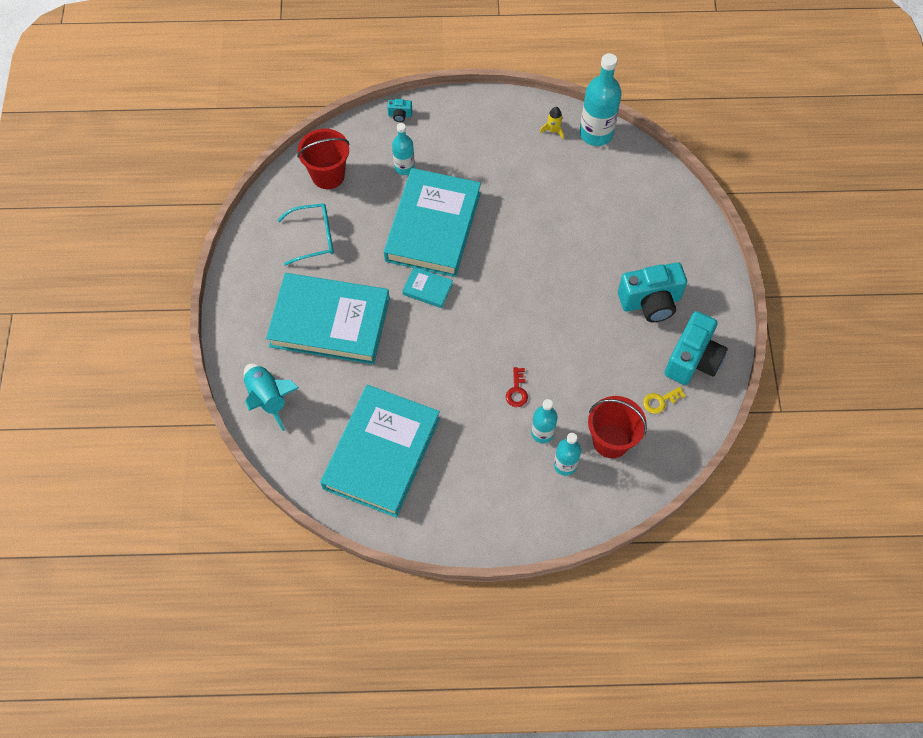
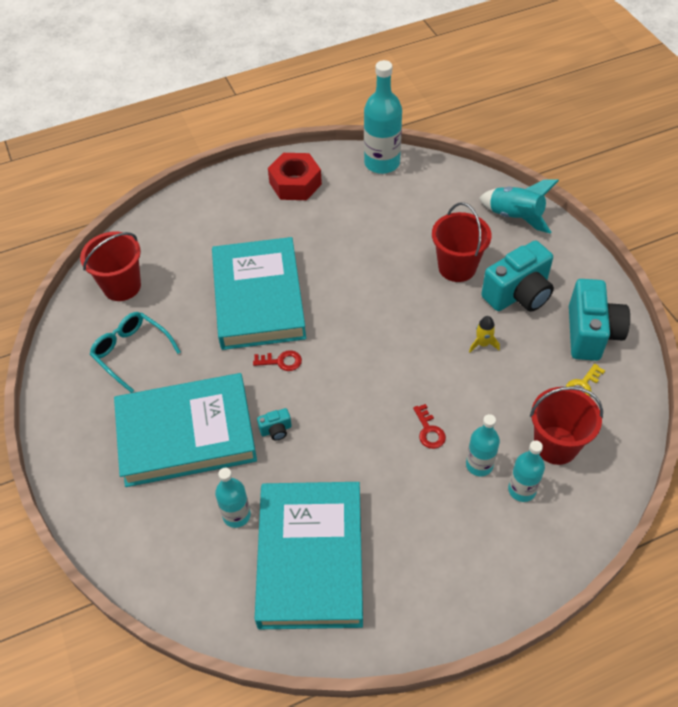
camera: 20 degrees left, 10 degrees down
(268, 398) = (147, 546): turquoise rocket -> turquoise rocket (515, 217)
(314, 237) = (131, 352): turquoise glasses -> turquoise glasses turned 105 degrees counterclockwise
(400, 115) = (175, 207): turquoise camera -> turquoise camera (276, 430)
(404, 167) = (202, 253): turquoise bottle -> turquoise bottle (236, 515)
(427, 289) = (281, 361): turquoise book -> red key
(510, 128) = (295, 183): none -> red nut
(553, 130) = (338, 173): yellow rocket -> yellow rocket (482, 344)
(611, 258) = (457, 267): none -> red bucket

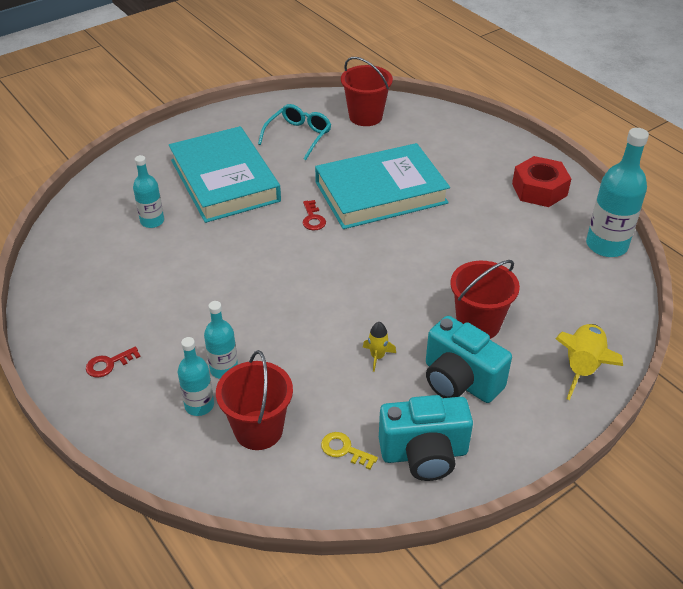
camera: 75 degrees right, 10 degrees down
(276, 430) = (238, 228): turquoise camera -> none
(311, 558) = (116, 269): turquoise book -> none
(429, 431) = (257, 327): red key -> red key (108, 364)
(515, 217) = (582, 367): turquoise rocket -> yellow rocket

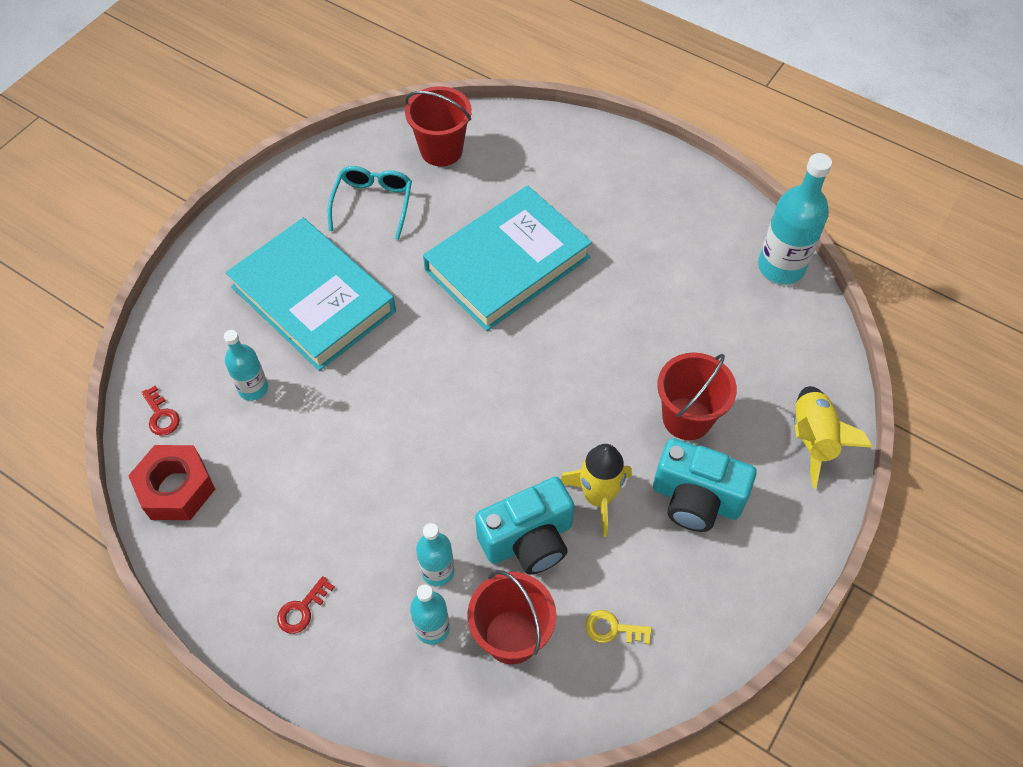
camera: 20 degrees left, 15 degrees up
(313, 219) = (445, 326): red key -> red key (161, 415)
(377, 356) = (598, 497): yellow rocket -> yellow rocket, size x1.88
(424, 454) = (696, 605): turquoise camera -> turquoise camera (528, 540)
(539, 189) = (682, 207): red nut -> red nut (176, 488)

